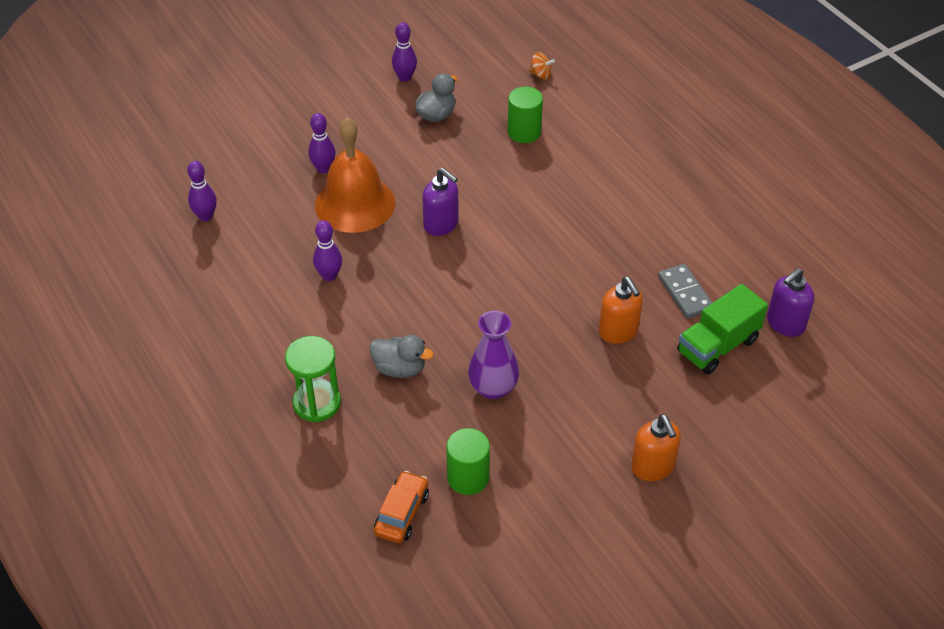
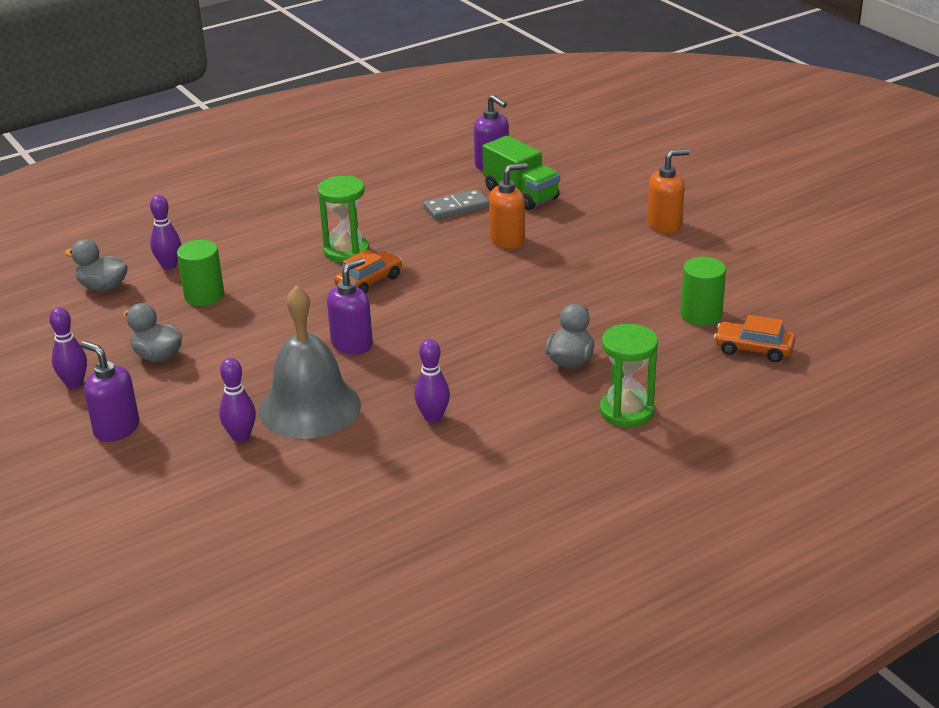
camera: 90 degrees left, 15 degrees down
(205, 216) = (320, 531): purple bowling pin -> purple bowling pin (169, 266)
(344, 105) = (116, 429): none -> purple soap dispenser
(355, 203) = (310, 407): orange bell -> grey bell
(493, 388) = (588, 304): purple vase -> none
(541, 74) = (103, 287): orange spinning top -> grey duck
(542, 232) = (369, 281): none -> orange car
(596, 215) = (346, 251): none -> green hourglass

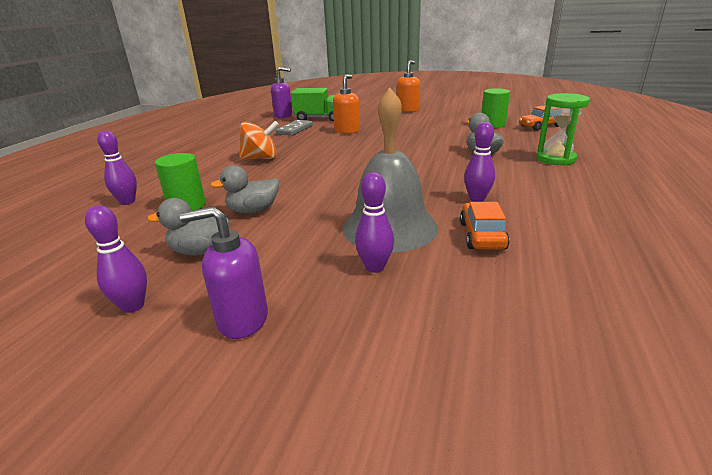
camera: 40 degrees left, 5 degrees down
(103, 287) = (74, 232): grey duck -> grey duck (253, 210)
(346, 251) = (261, 158): green hourglass -> orange spinning top
(352, 344) = (349, 189): purple soap dispenser -> none
(369, 281) = (301, 164): orange car -> orange car (482, 235)

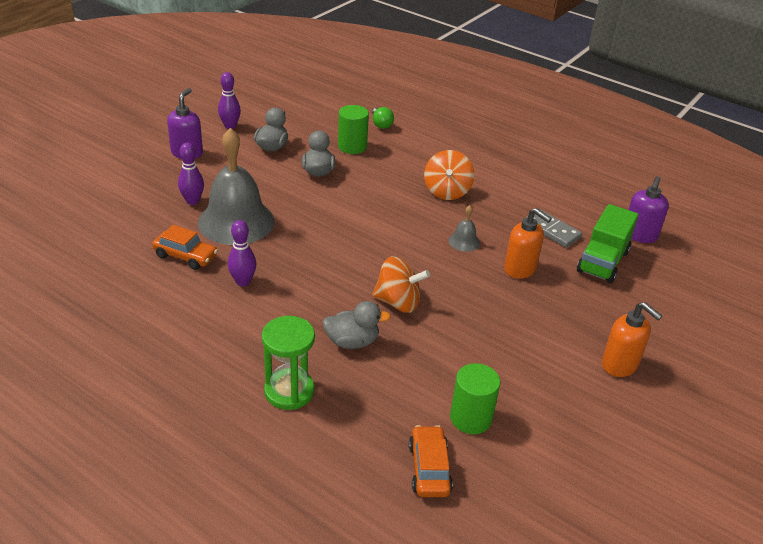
camera: 105 degrees right, 10 degrees up
(127, 202) = (381, 124): purple bowling pin -> green light bulb
(330, 145) = (464, 241): none -> grey bell
(423, 150) = (398, 302): none -> orange spinning top

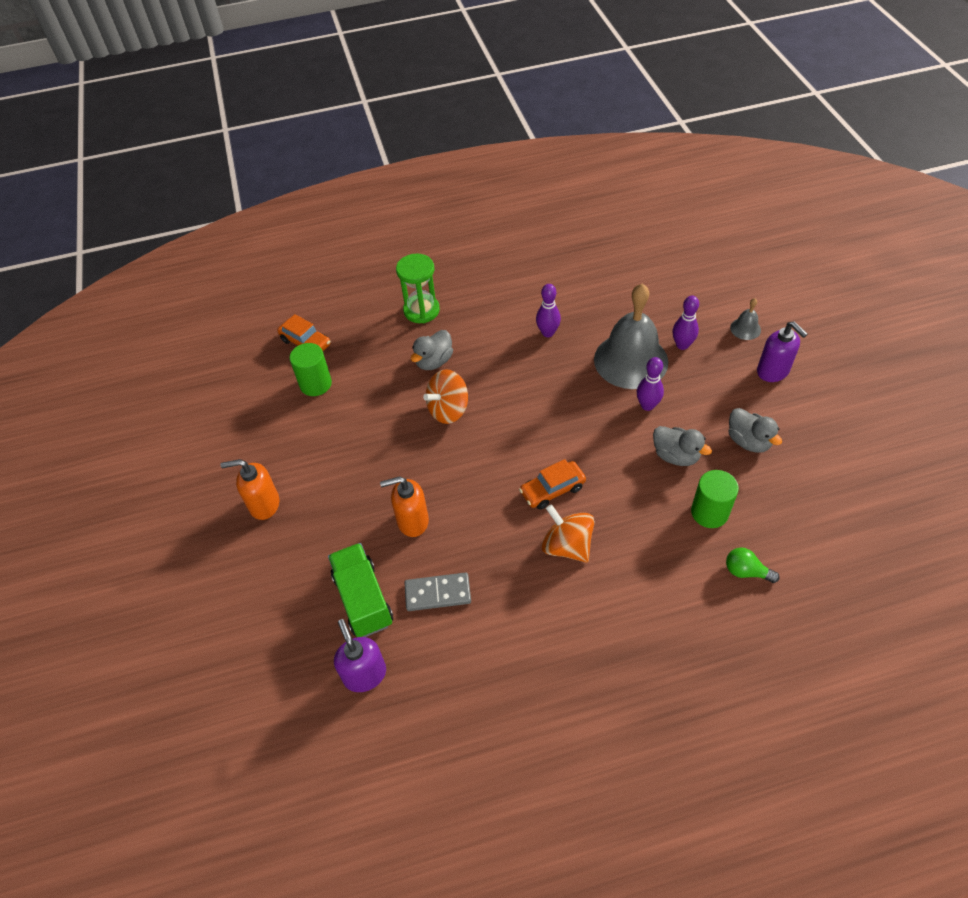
camera: 135 degrees right, 15 degrees up
(186, 256) = (604, 314): orange car -> orange car (552, 490)
(230, 126) = (814, 426): purple bowling pin -> purple bowling pin (647, 405)
(464, 241) = (481, 505): grey bell -> grey bell (745, 328)

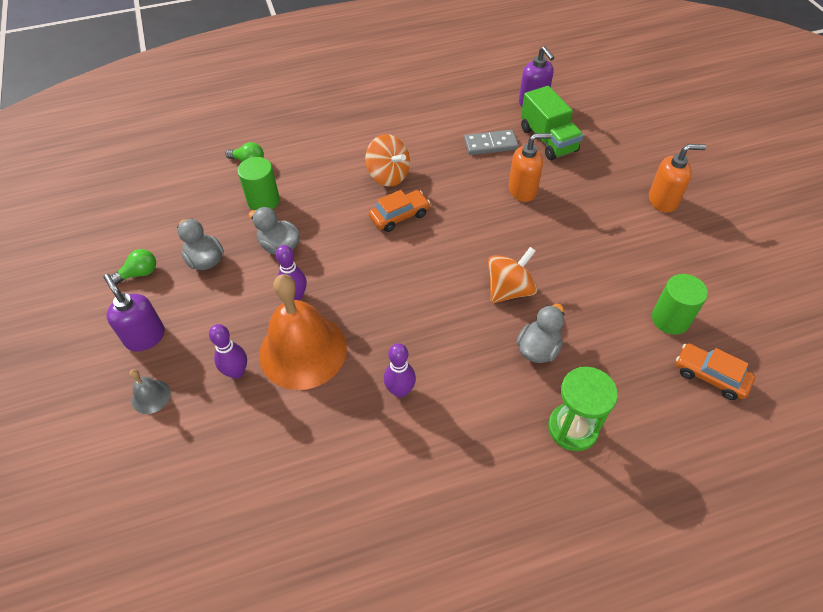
camera: 175 degrees right, 0 degrees up
(631, 360) = (303, 351): grey bell -> orange bell
(809, 428) = (139, 273): none -> green light bulb

